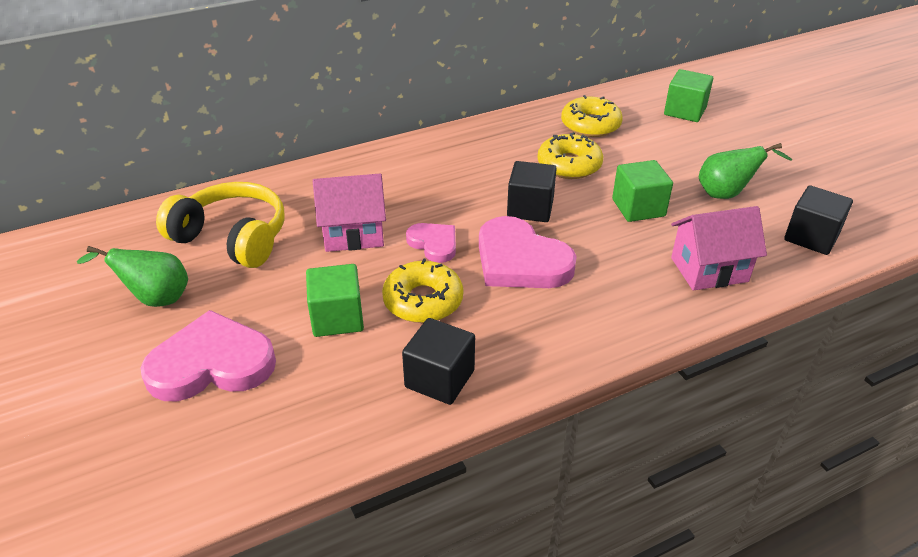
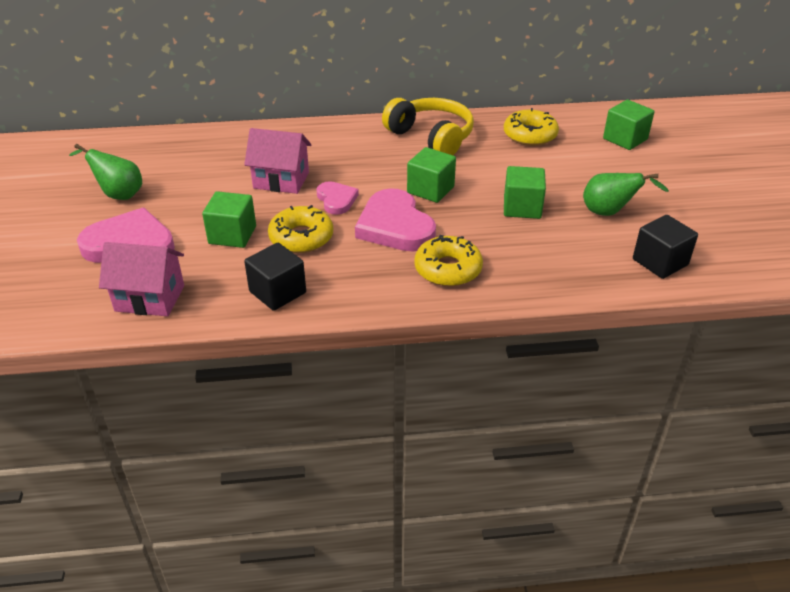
camera: 20 degrees right, 0 degrees up
(232, 238) = (194, 165): yellow headphones -> yellow headphones (431, 137)
(530, 208) = (430, 190): black cube -> green cube
(569, 165) = (487, 163): yellow donut -> yellow donut (448, 269)
(709, 269) = (546, 266): pink house -> pink house (150, 298)

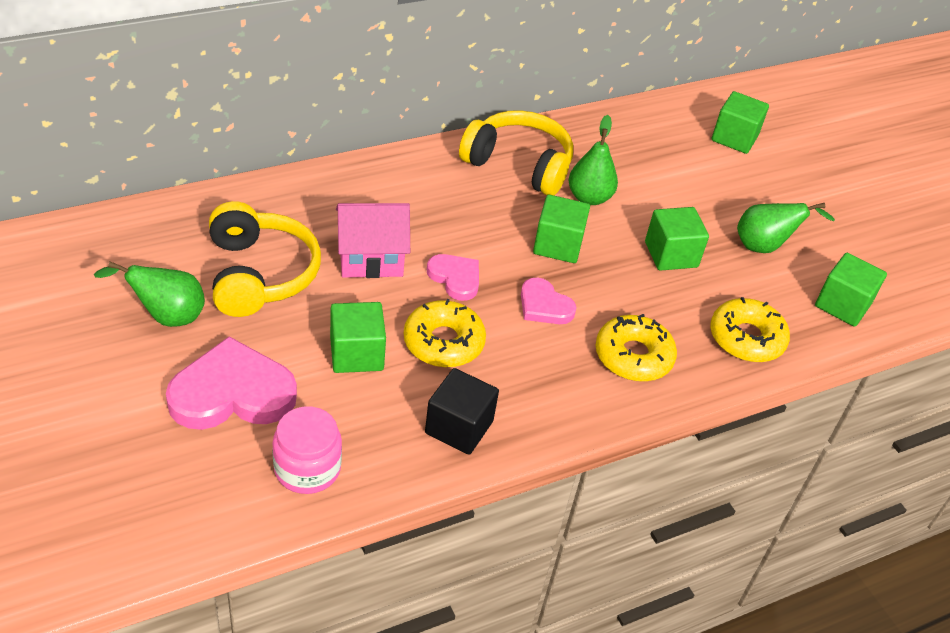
camera: 25 degrees left, 5 degrees up
(150, 298) = (307, 468): pink house -> pink jar
(197, 179) = (259, 274): none -> yellow headphones
(395, 226) = (544, 305): pink heart -> pink heart, size x0.56
(475, 163) = (589, 197): none -> green pear
(530, 135) = (630, 146): yellow donut -> yellow donut (746, 338)
(660, 262) = (842, 305): black cube -> green cube

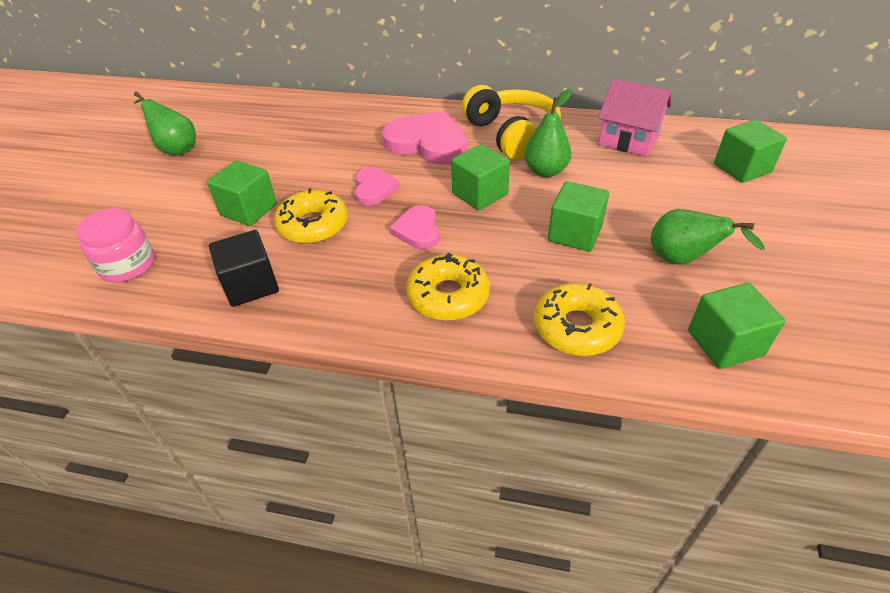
camera: 45 degrees right, 0 degrees up
(232, 393) = (151, 202): pink heart -> pink heart (427, 143)
(259, 274) = (254, 144): yellow headphones -> none
(371, 259) = (332, 158): pink house -> pink house (628, 140)

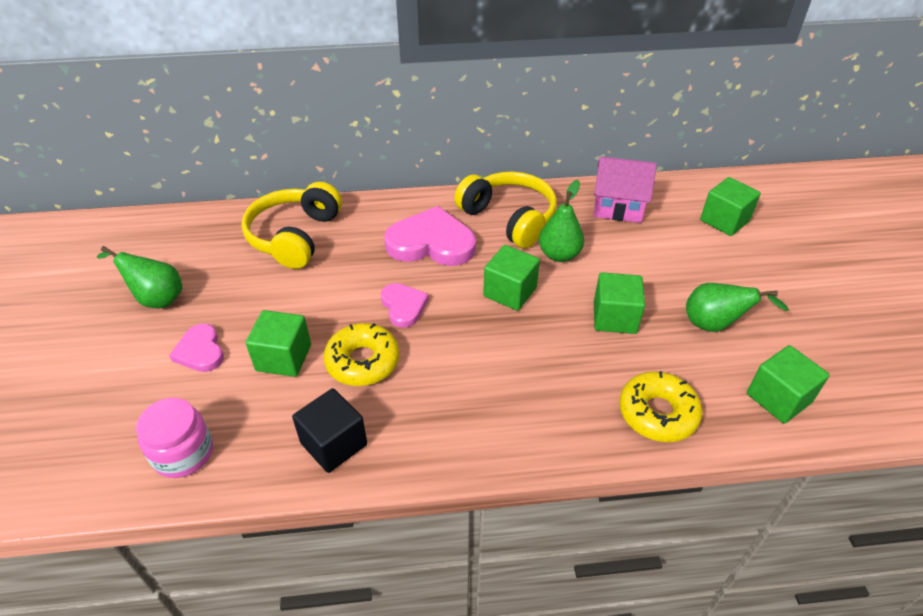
camera: 20 degrees left, 0 degrees up
(311, 121) = (294, 236): none -> yellow headphones
(418, 230) = (470, 344): pink heart -> pink heart (200, 351)
(448, 296) = (532, 409): yellow donut -> none

